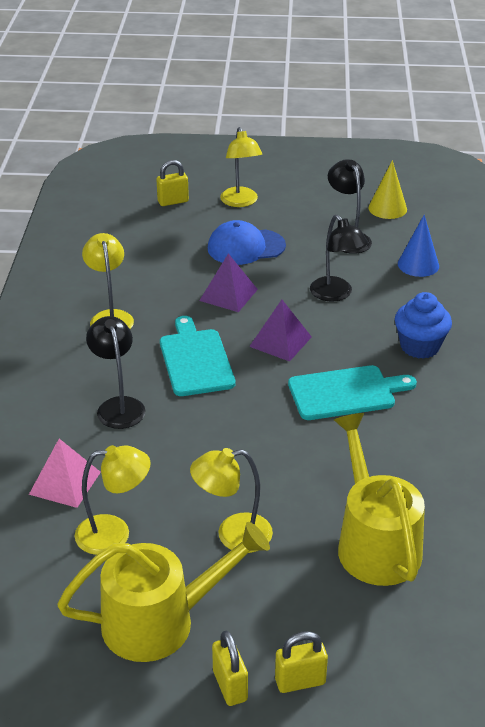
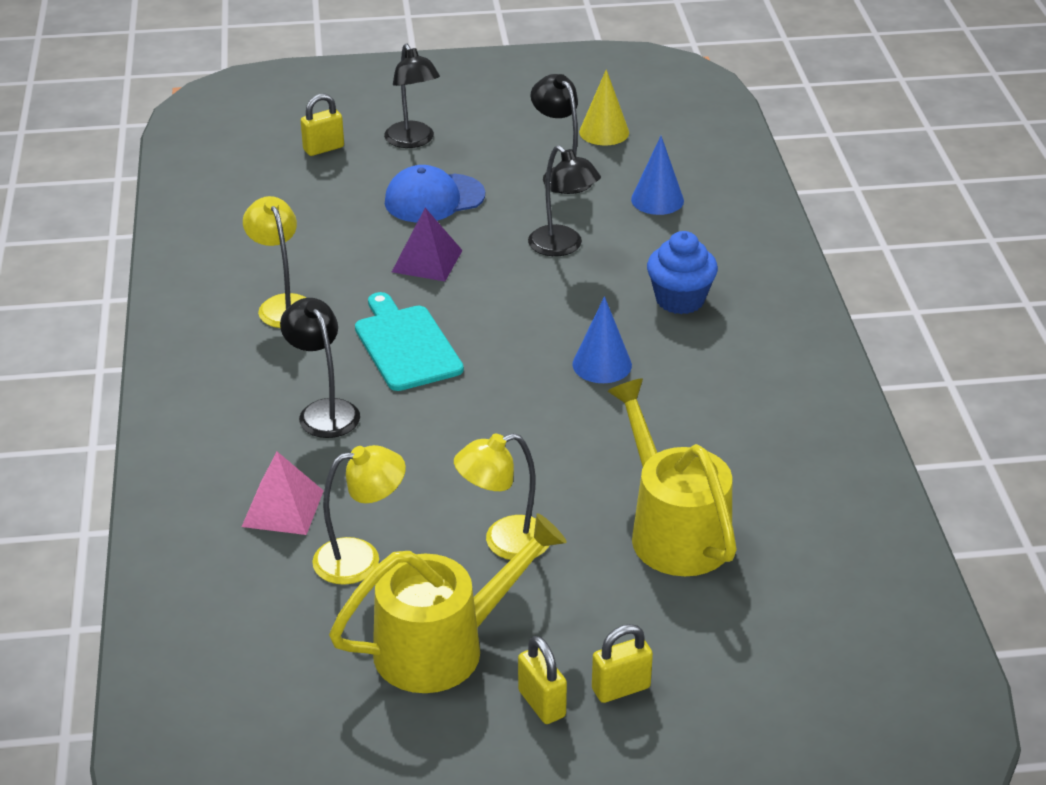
camera: 10 degrees left, 0 degrees up
(241, 202) = (413, 141): yellow lamp -> black lamp
(280, 341) = (507, 312): purple pyramid -> none
(346, 393) = (602, 364): turquoise cutting board -> blue cone

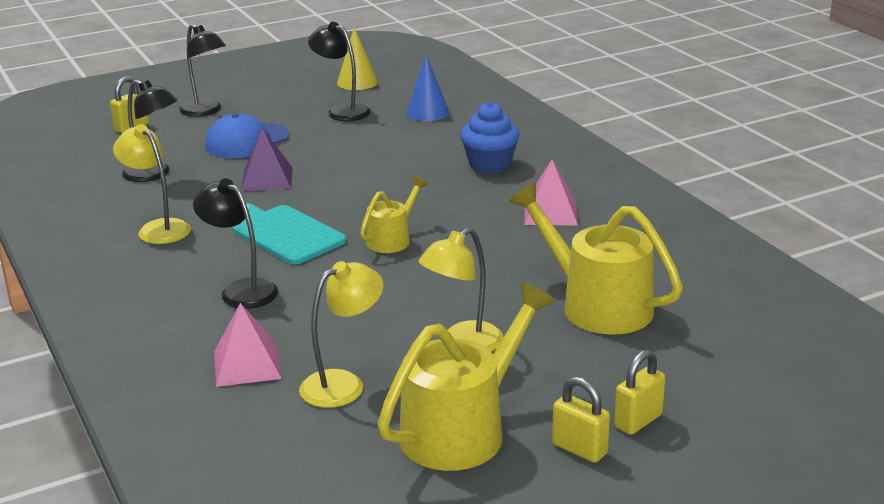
camera: 20 degrees left, 10 degrees down
(511, 382) = (392, 239): none -> yellow watering can
(562, 247) = (373, 151): black lamp -> black lamp (154, 174)
(602, 364) = (458, 214): blue cone -> none
(704, 388) = (550, 213): none -> pink pyramid

